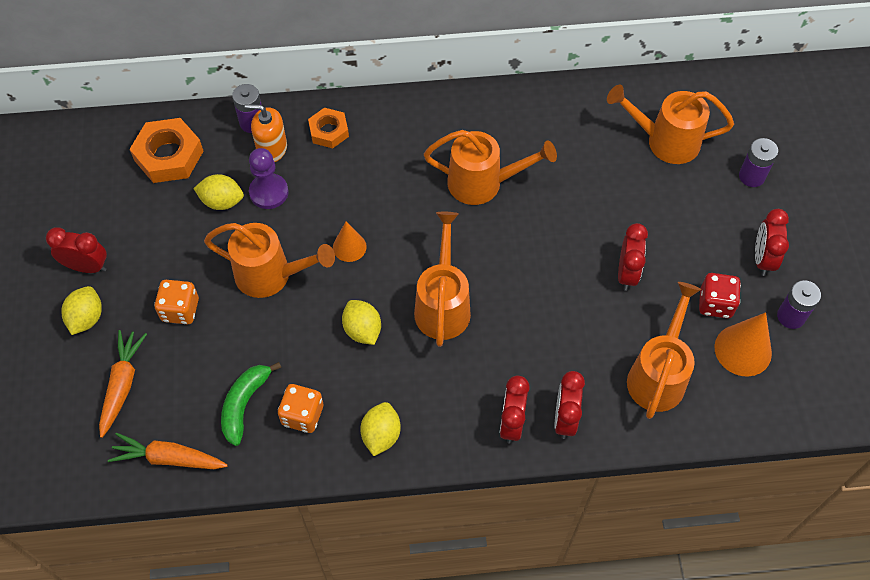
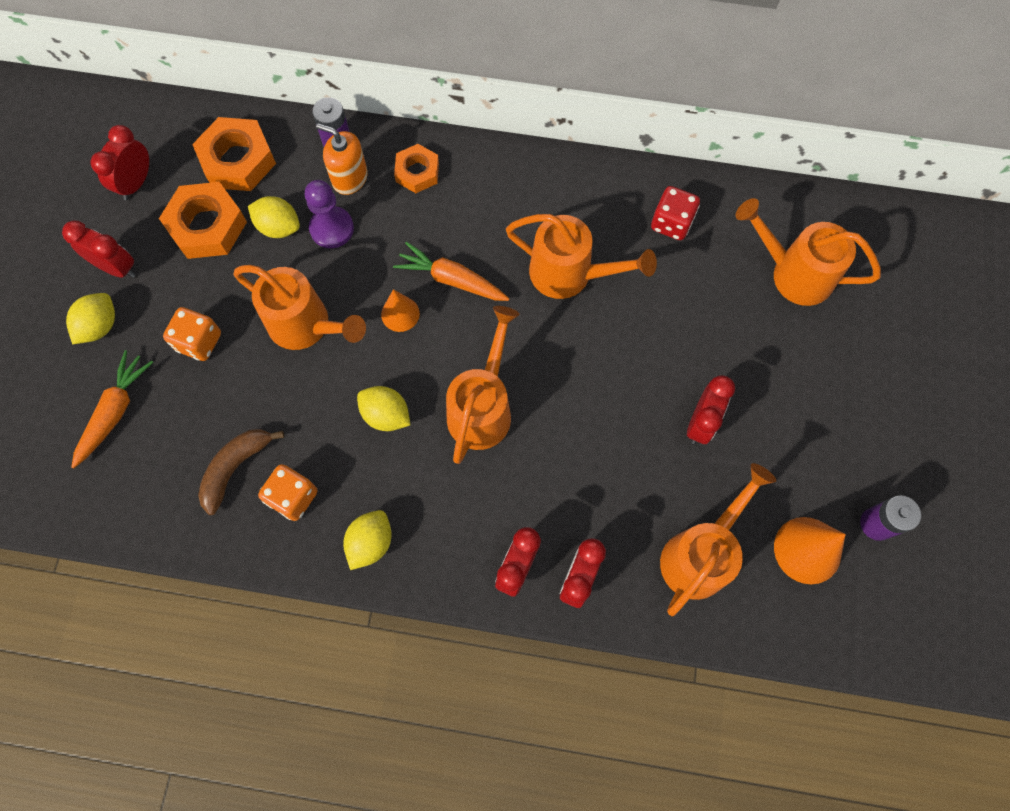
camera: 15 degrees right, 10 degrees up
(158, 214) = (207, 226): none -> orange nut
(169, 458) = (139, 508): orange carrot -> orange carrot (451, 279)
(244, 404) = (235, 468): green banana -> brown banana
(362, 330) = (386, 415): yellow lemon -> yellow lemon turned 45 degrees counterclockwise
(715, 304) = (792, 485): red dice -> red dice (671, 223)
(751, 176) = (882, 340): purple battery -> none
(762, 258) = (864, 445): red clock -> red clock (136, 183)

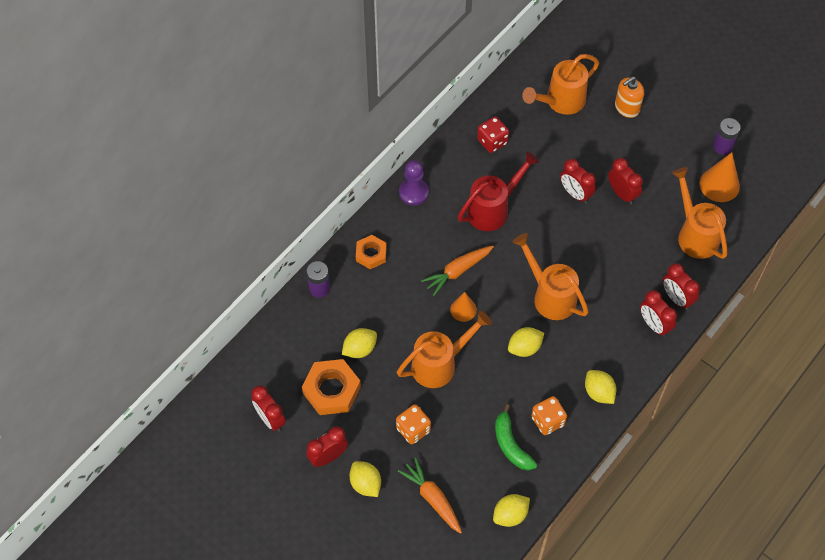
camera: 60 degrees left, 10 degrees down
(134, 517) = (510, 515): none -> yellow lemon
(235, 468) = (511, 444): brown banana -> green banana
(238, 160) = (293, 351): orange nut -> none
(332, 228) = (380, 320): purple pawn -> purple pawn (414, 192)
(350, 178) = (350, 293): orange soap dispenser -> orange soap dispenser (627, 107)
(569, 274) = (493, 209): orange watering can -> red watering can
(660, 362) = (575, 194): none -> red clock

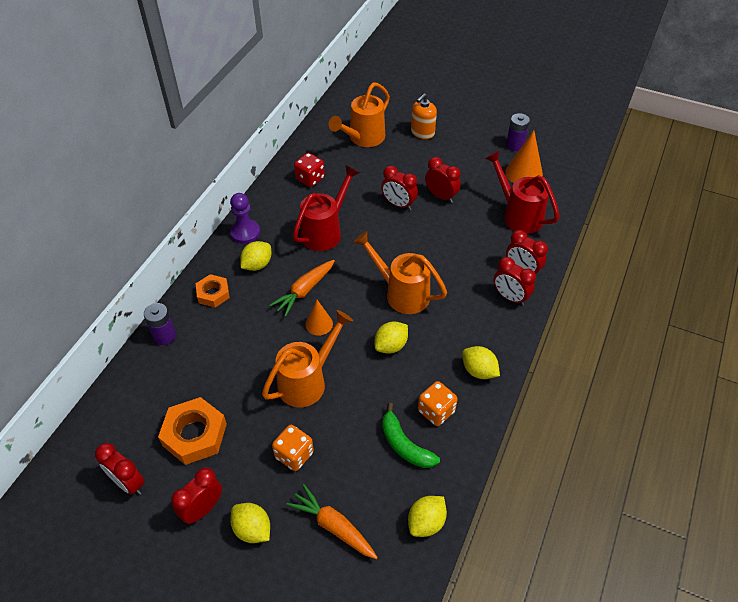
camera: 15 degrees left, 10 degrees down
(360, 349) = (218, 385): yellow lemon -> yellow lemon (257, 265)
(695, 234) = (518, 215): orange watering can -> red watering can

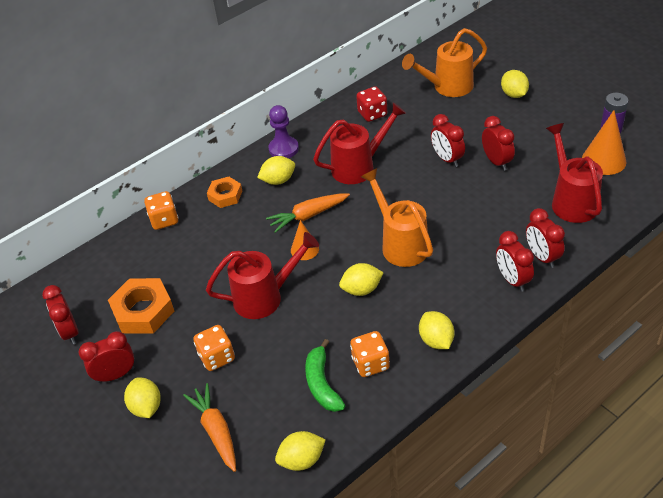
camera: 30 degrees right, 5 degrees down
(164, 336) = (164, 220): purple battery -> orange dice
(307, 381) = (265, 297): orange watering can -> red watering can
(422, 132) = (514, 94): orange soap dispenser -> yellow lemon

